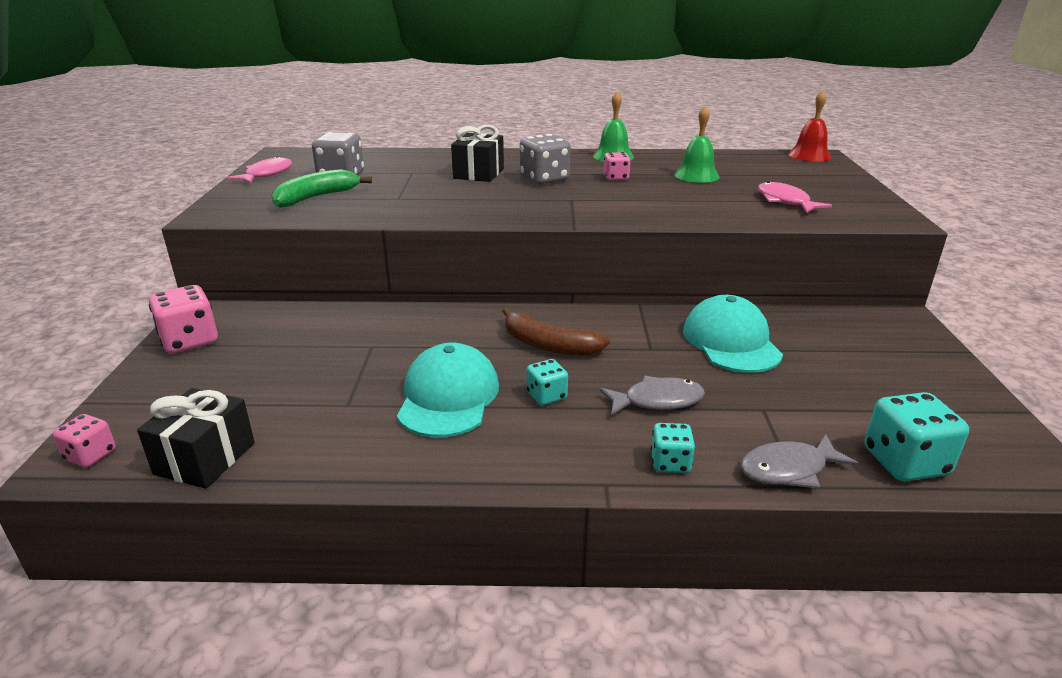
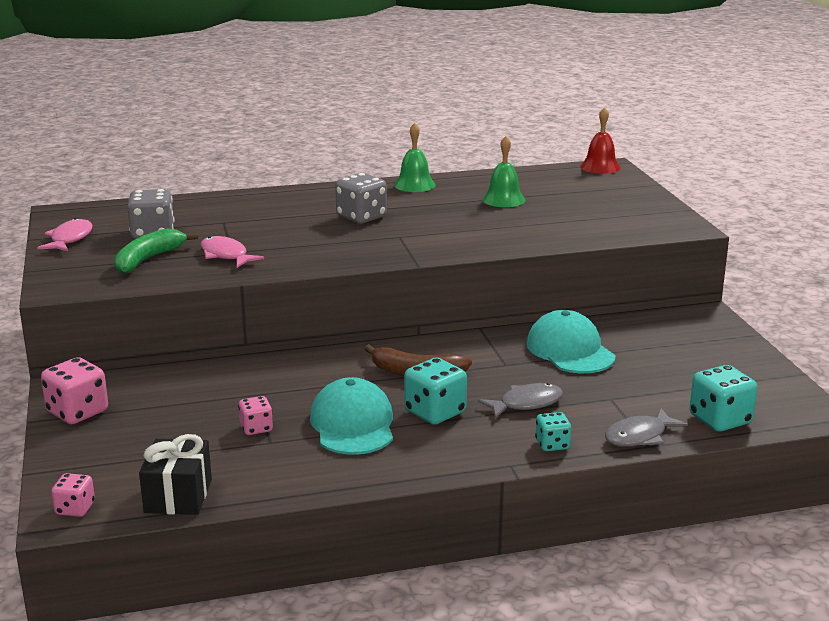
camera: 15 degrees left, 5 degrees down
(479, 173) = (292, 217): black gift -> none
(546, 396) = (435, 412): turquoise dice -> turquoise dice, size x1.70
(616, 178) = (429, 209): pink dice -> pink dice (256, 428)
(785, 201) = (591, 219): pink fish -> pink fish (226, 255)

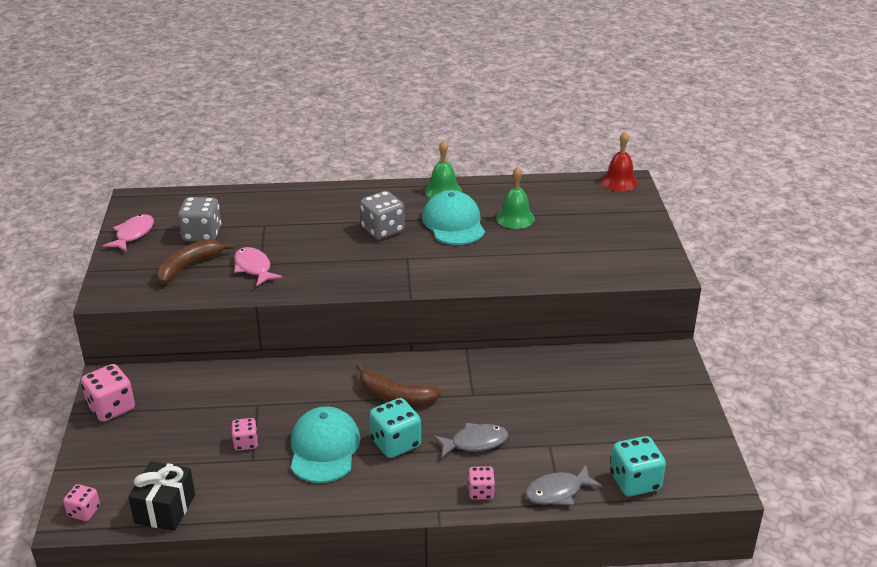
camera: 10 degrees right, 10 degrees up
(148, 259) = (189, 266): green banana -> brown banana
(552, 445) = (481, 492): turquoise dice -> pink dice
(570, 350) = (534, 384): turquoise cap -> turquoise cap (453, 223)

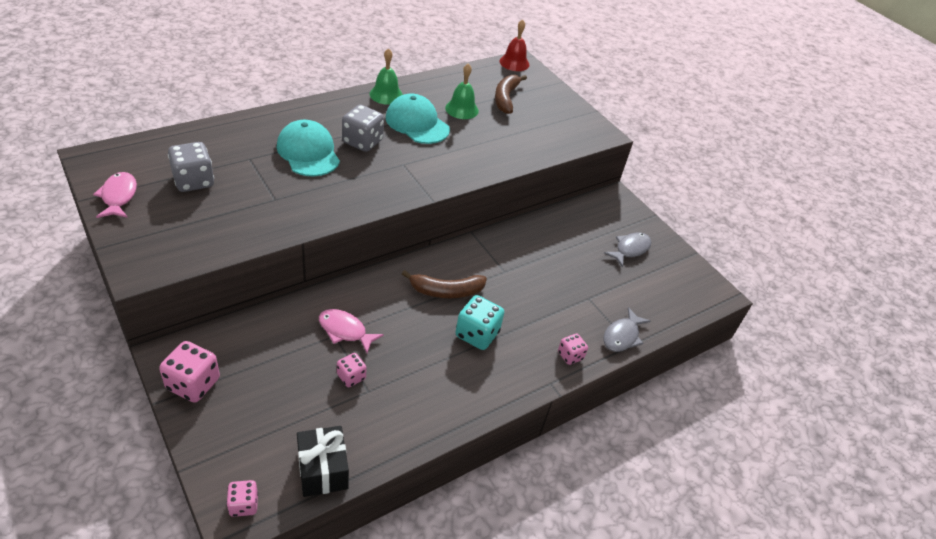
camera: 35 degrees left, 10 degrees up
(189, 266) = (206, 218): brown banana -> brown banana (506, 98)
(254, 268) = (272, 205): pink fish -> pink fish (345, 331)
(324, 448) = (423, 358): turquoise cap -> turquoise cap (308, 152)
(475, 442) = (536, 313): grey fish -> grey fish (630, 249)
(635, 482) = (665, 309): turquoise dice -> none

